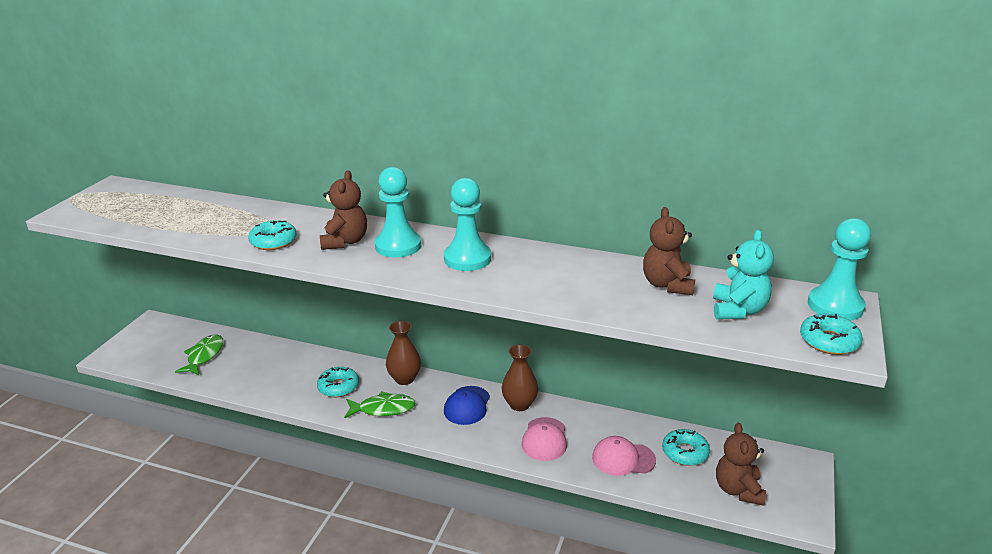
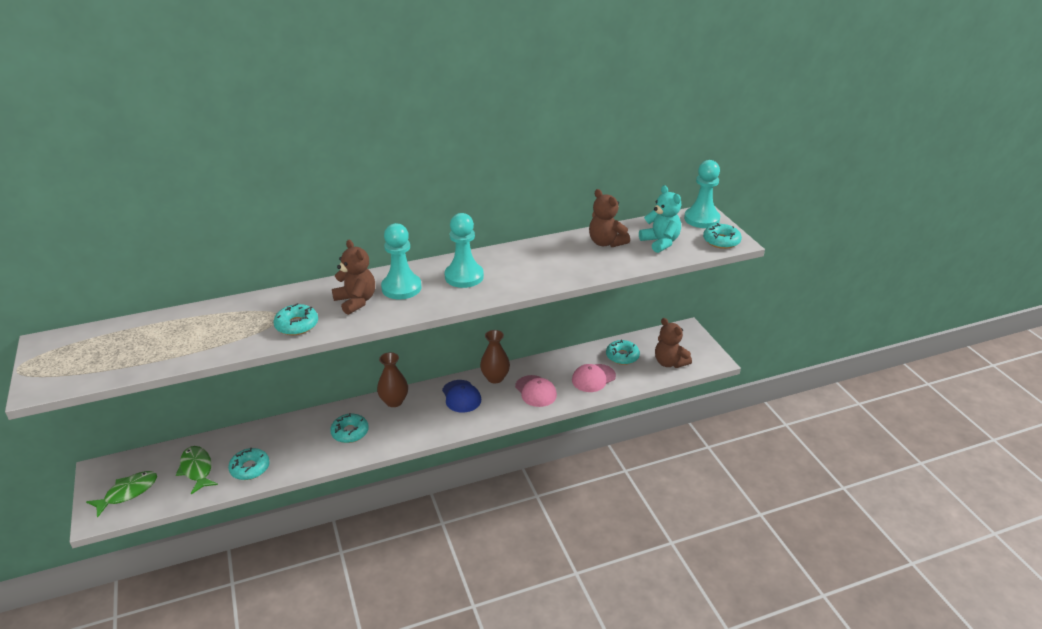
camera: 40 degrees left, 5 degrees up
(236, 375) = (250, 468): none -> turquoise donut
(383, 409) = (404, 429): green fish -> green fish (128, 492)

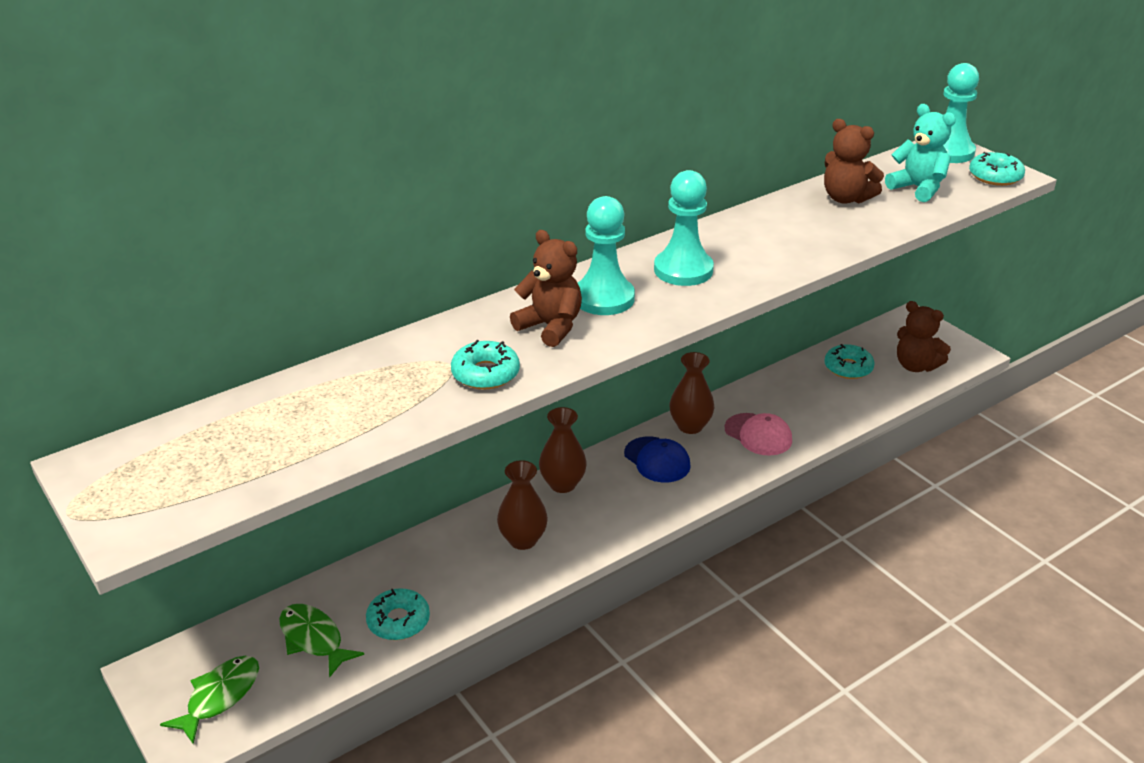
camera: 15 degrees left, 0 degrees up
(350, 432) = (523, 540): turquoise donut -> brown vase
(593, 378) = (827, 403): pink cap -> none

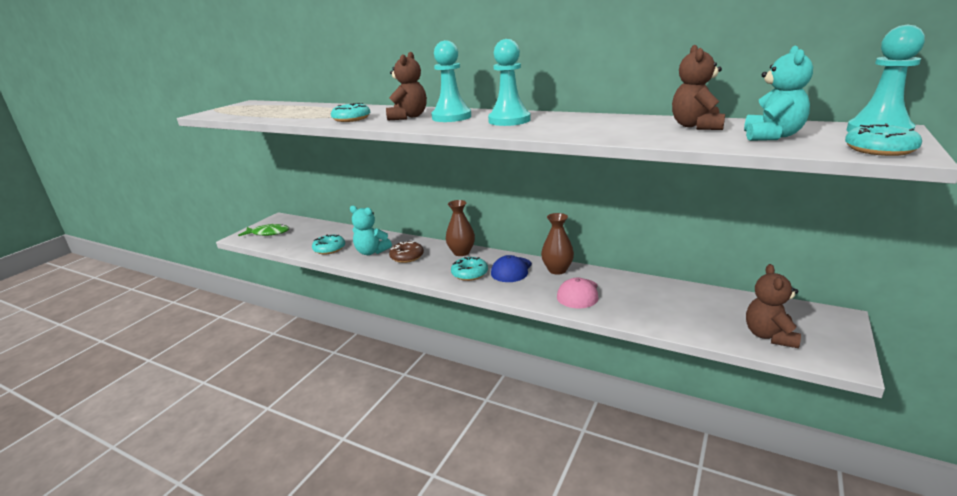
camera: 65 degrees right, 10 degrees down
(313, 639) = (309, 237): green fish -> none
(465, 573) = (371, 252): none -> turquoise teddy bear
(523, 540) = (407, 256): brown vase -> brown donut
(848, 368) = (712, 306): turquoise donut -> turquoise donut (469, 273)

